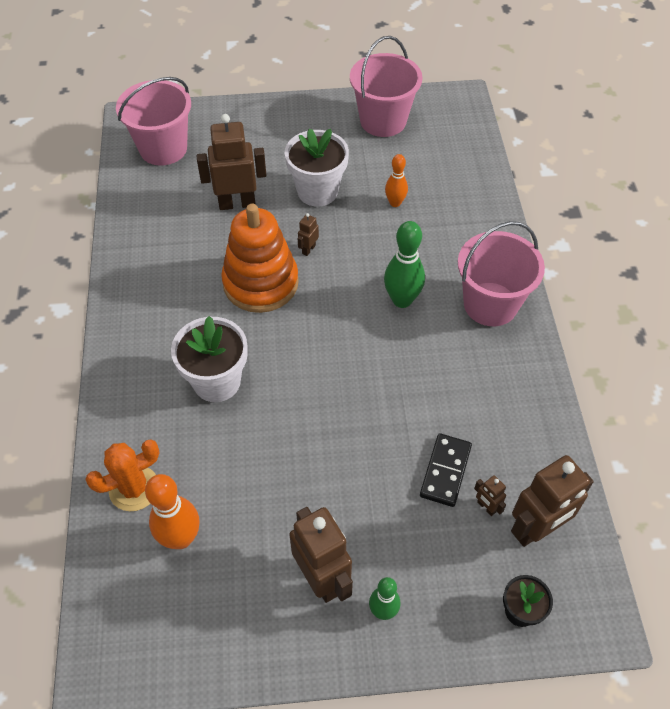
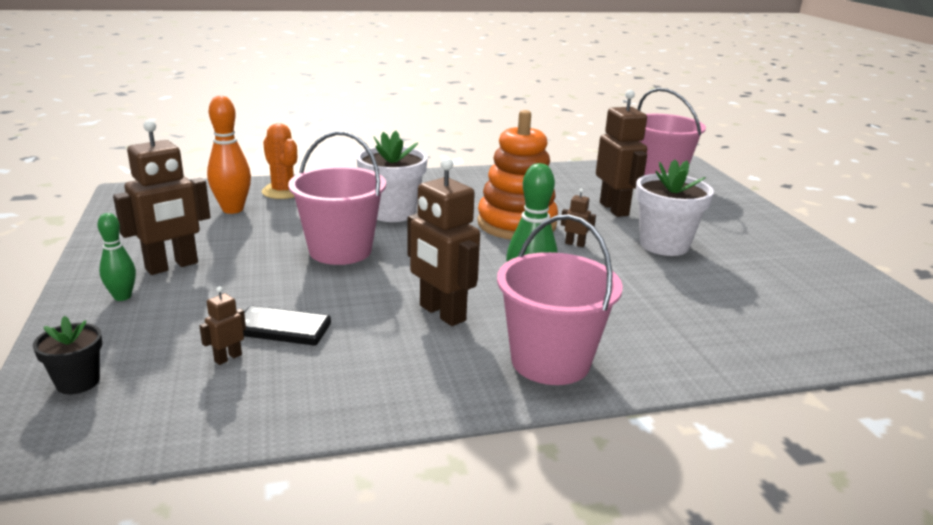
camera: 80 degrees right, 30 degrees down
(383, 121) = (823, 278): pink bucket -> pink bucket (340, 250)
(395, 203) = (684, 290): orange bowling pin -> none
(536, 529) = (185, 396): brown robot -> brown robot (441, 313)

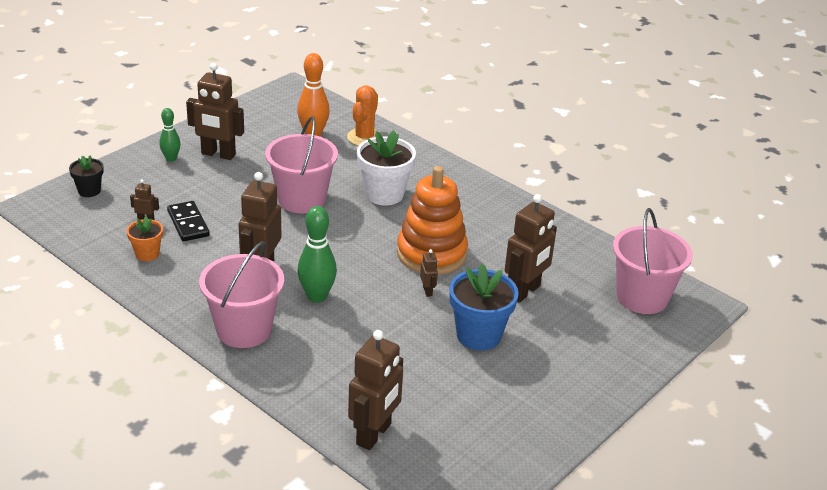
camera: 55 degrees right, 10 degrees up
(306, 381) = (147, 254): none -> orange flower pot
(664, 245) = (478, 335): white flower pot -> blue flower pot
(800, 343) = (374, 434): none -> brown robot

